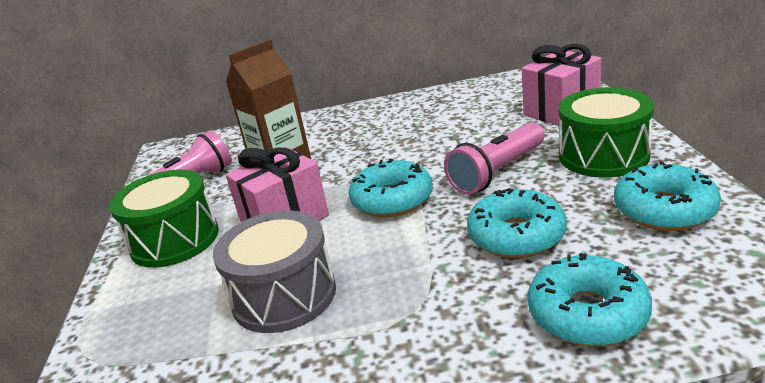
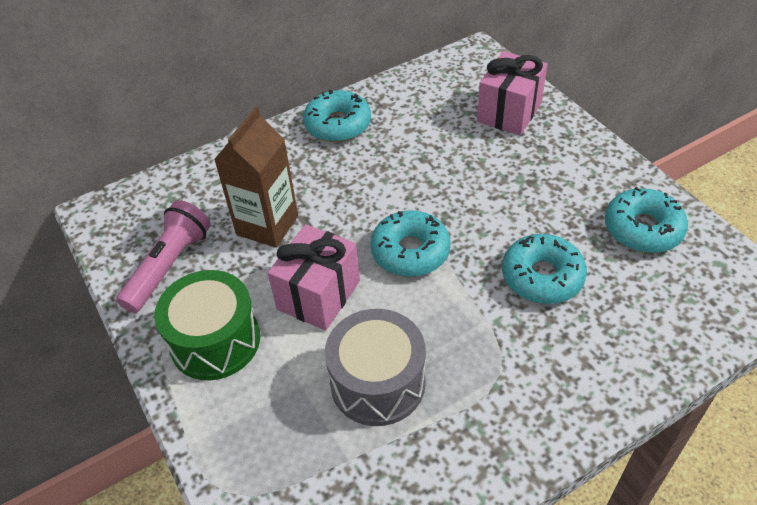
camera: 25 degrees left, 20 degrees up
(497, 172) = (489, 202): pink flashlight -> none
(587, 314) = (630, 346): turquoise donut -> turquoise donut (338, 125)
(603, 156) = (571, 170): green drum -> none

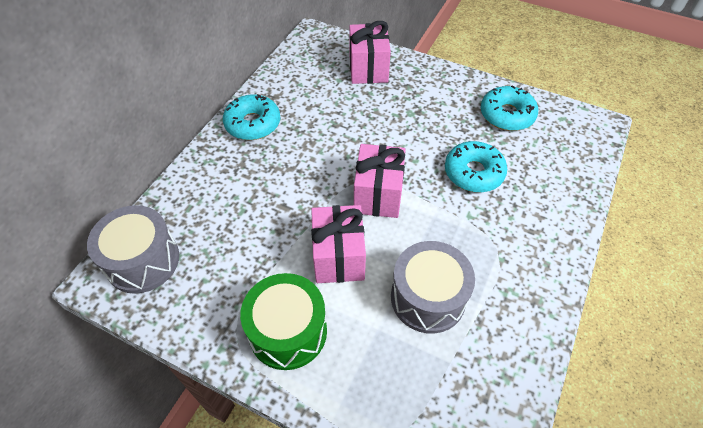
camera: 35 degrees left, 5 degrees up
(142, 212) = (143, 261): none -> grey drum
(169, 266) = (203, 292): pink flashlight -> none
(267, 225) = (258, 223): brown carton -> none
(410, 251) = (378, 195): turquoise donut -> pink gift

